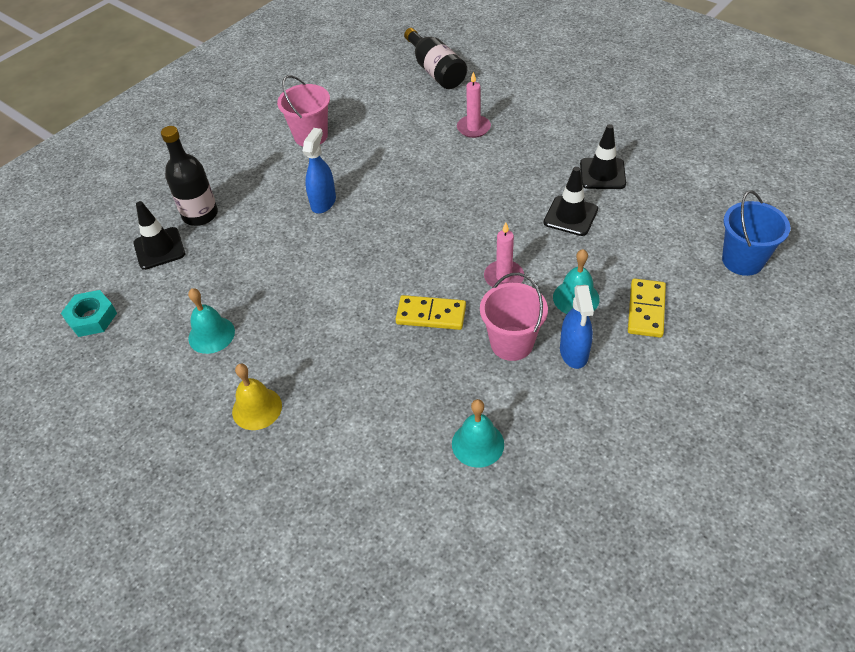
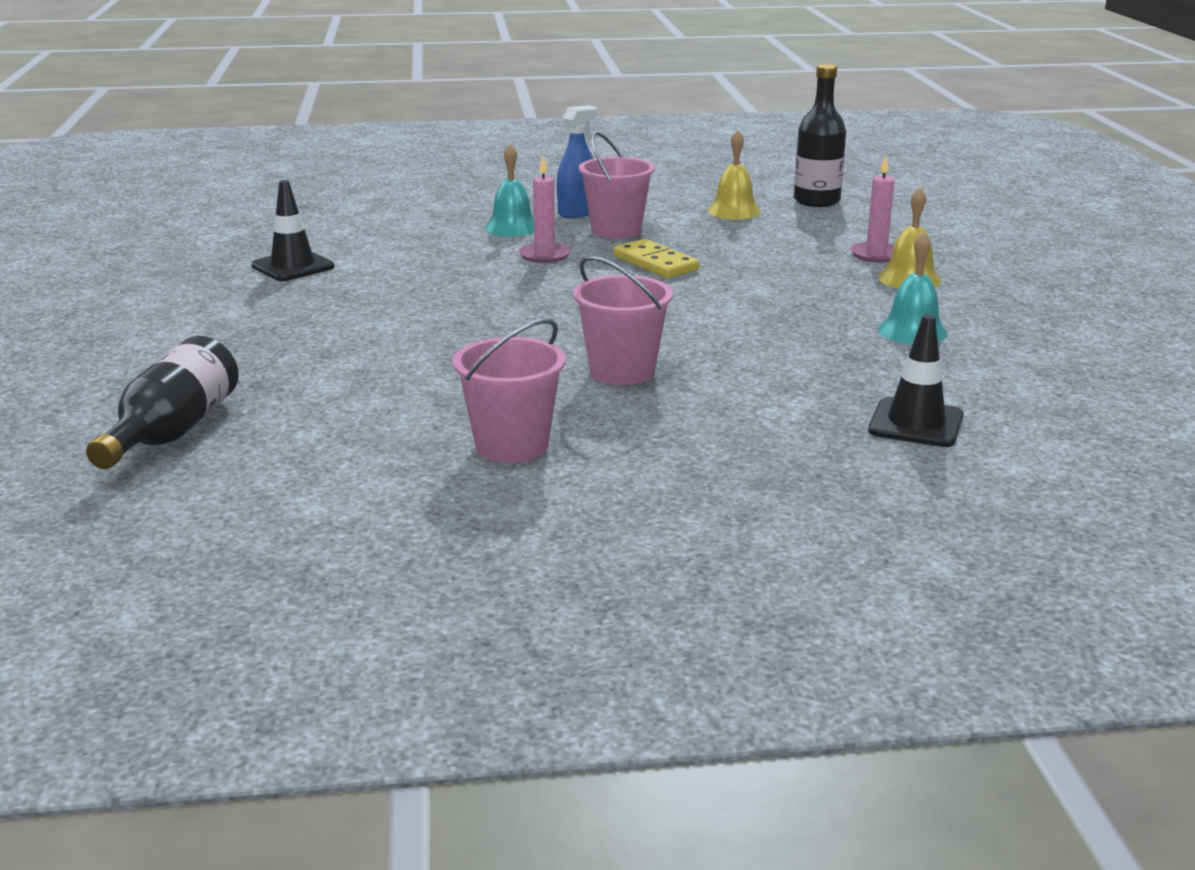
camera: 140 degrees left, 25 degrees down
(92, 318) = (1071, 399): turquoise nut -> none
(200, 214) = (814, 433): black bottle -> black bottle (816, 201)
(323, 202) = (622, 371): blue spray bottle -> pink bucket
(473, 128) = (302, 351): pink candle -> pink candle (876, 255)
(477, 444) = (733, 211): turquoise bell -> yellow bell
(570, 216) = (396, 259): black traffic cone -> none
(646, 310) = (476, 206): yellow domino -> none
(742, 260) = (344, 196): blue bucket -> none

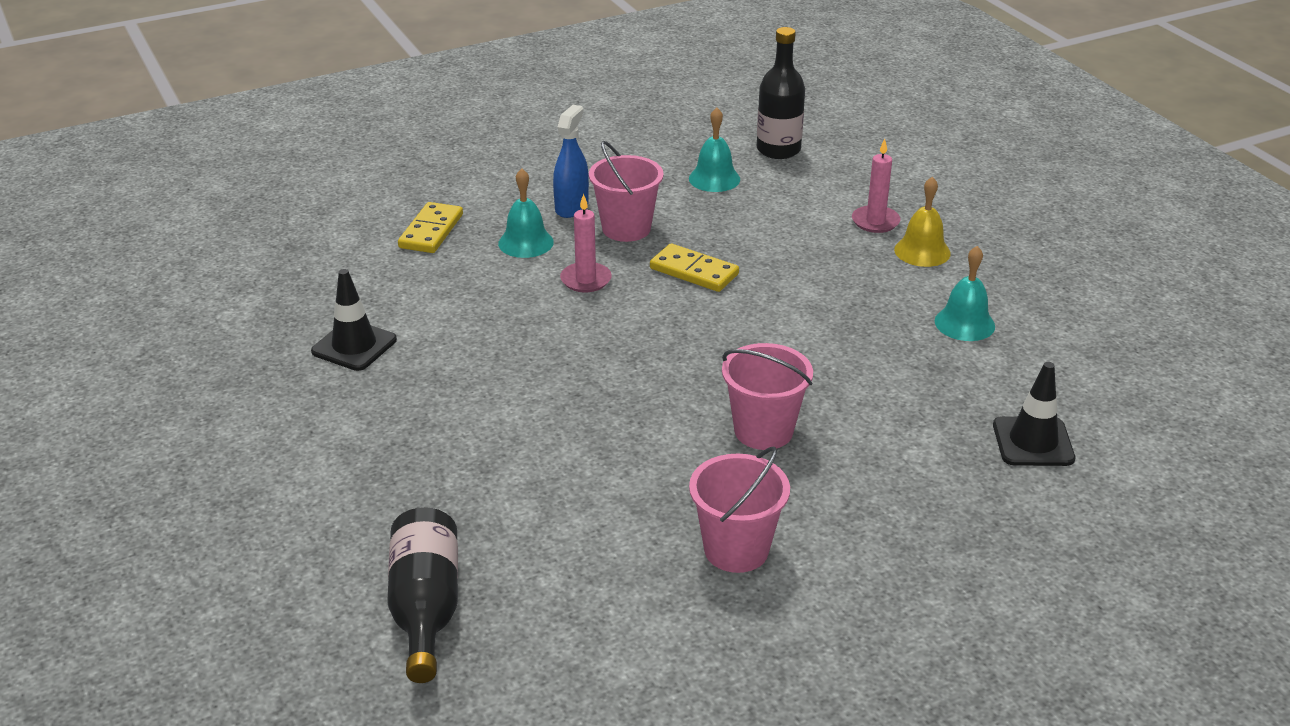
camera: 20 degrees left, 10 degrees up
(434, 211) = (431, 231): none -> yellow domino
(733, 211) = (714, 179): yellow bell -> turquoise bell

